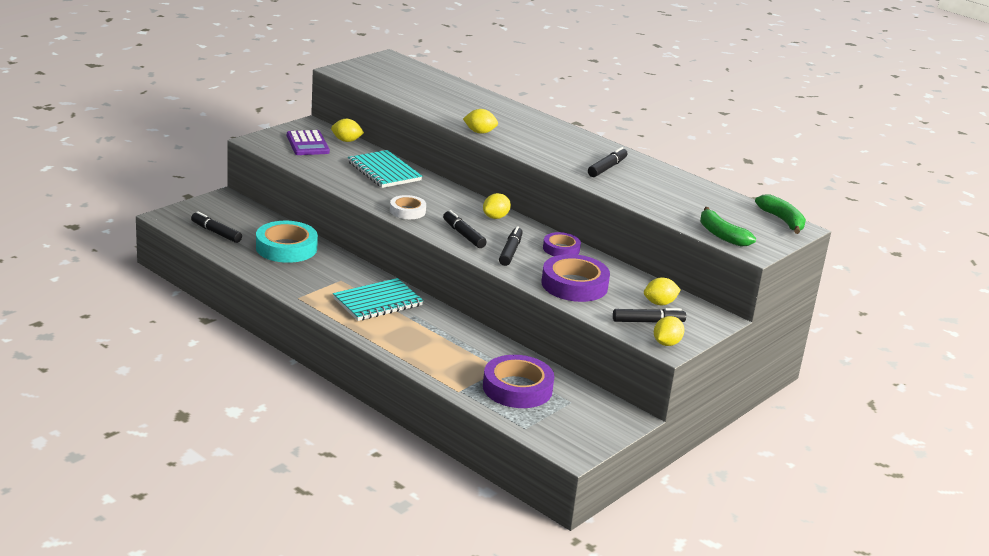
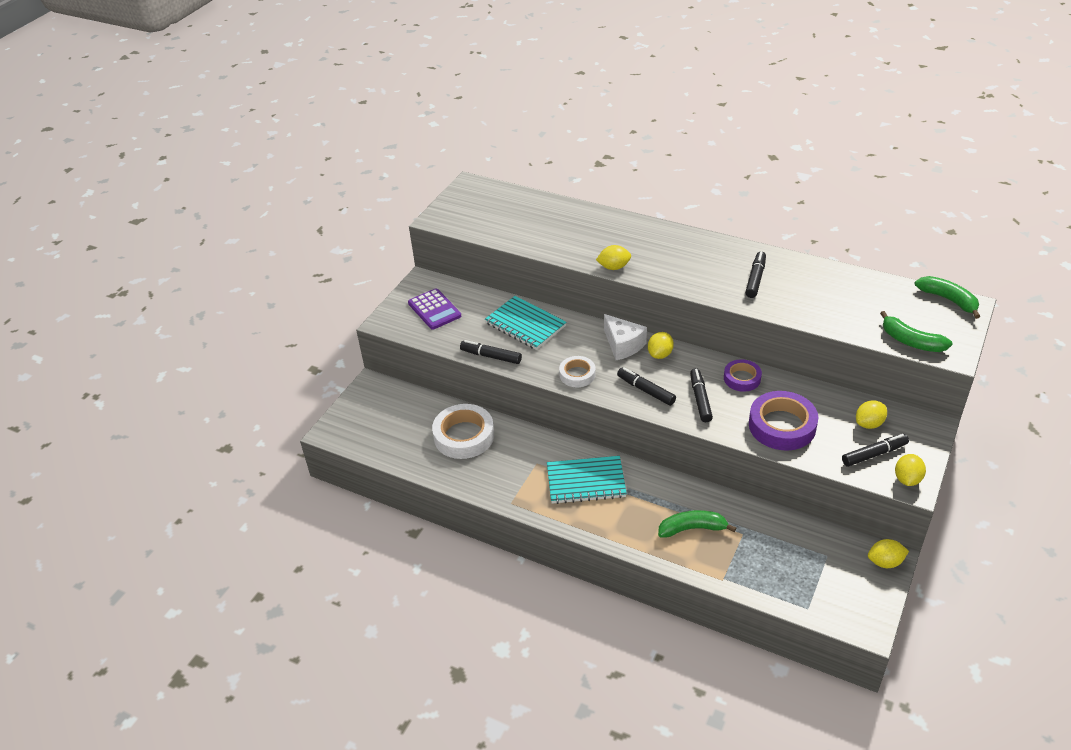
camera: 10 degrees left, 15 degrees up
(216, 232) = (388, 438): black marker -> black marker (491, 356)
(286, 248) = (464, 436): turquoise tape -> white tape
(346, 141) = (467, 292): yellow lemon -> yellow lemon (885, 562)
(378, 302) = (586, 482): turquoise notebook -> turquoise notebook turned 45 degrees clockwise
(455, 354) = (692, 528): none -> green banana
(465, 204) = (623, 345): none -> white cheese
(517, 388) = (771, 555): purple tape -> none

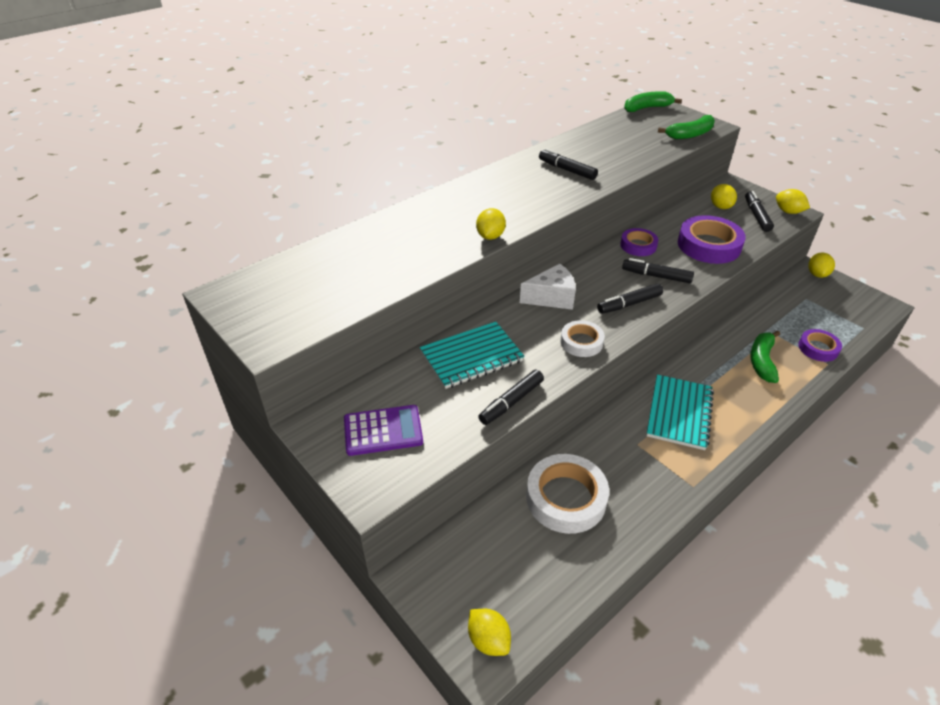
camera: 70 degrees left, 0 degrees up
(660, 354) = (579, 279): yellow lemon -> yellow lemon (488, 640)
(742, 570) = (818, 348): none -> purple tape

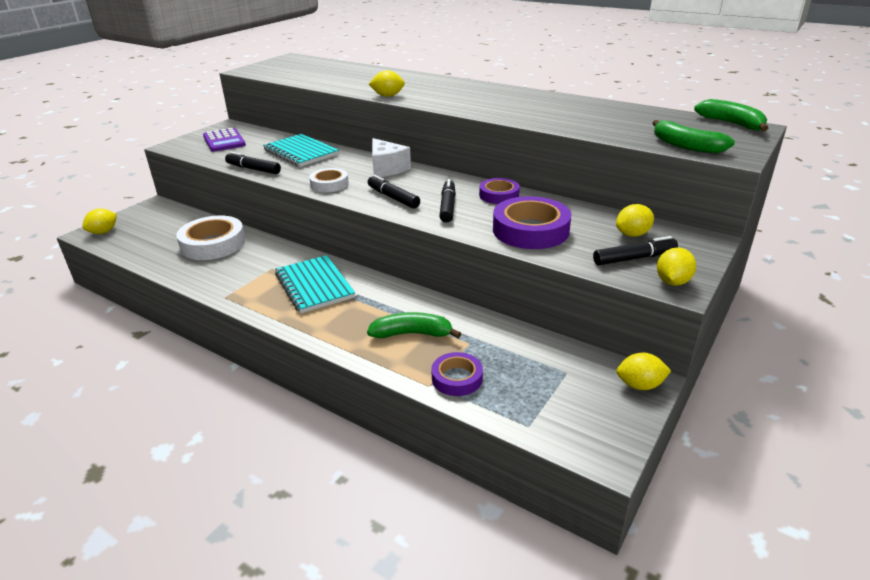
camera: 75 degrees right, 10 degrees down
(567, 170) = (525, 106): black marker -> none
(679, 413) = (314, 286): turquoise notebook -> turquoise notebook turned 60 degrees clockwise

